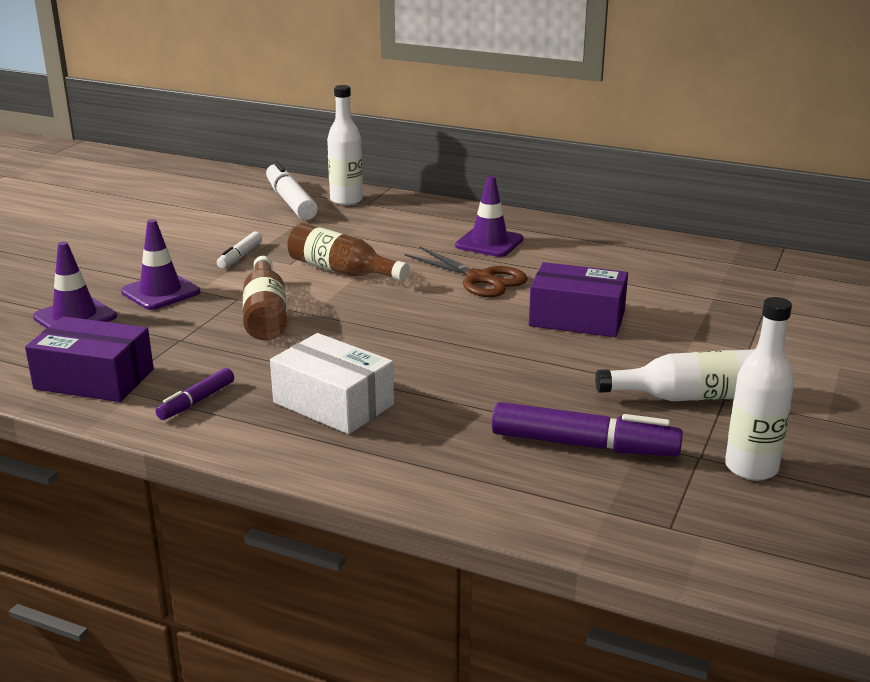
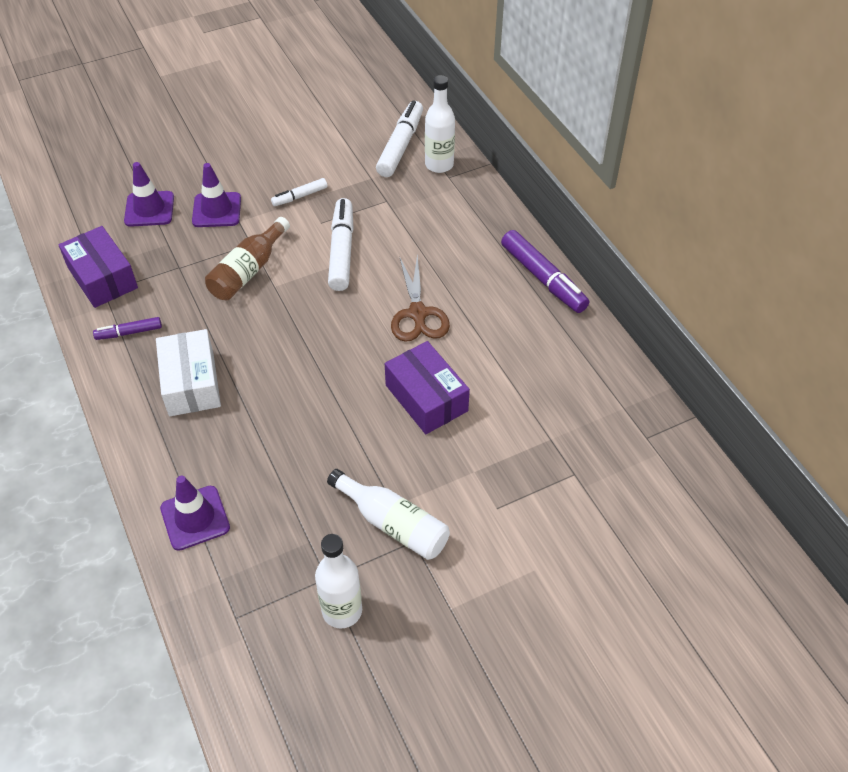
camera: 40 degrees right, 25 degrees up
(342, 271) = (342, 251): brown bottle -> white marker
(489, 243) = (475, 275): purple traffic cone -> purple traffic cone (195, 518)
(584, 445) = (276, 518): purple marker -> purple marker (543, 278)

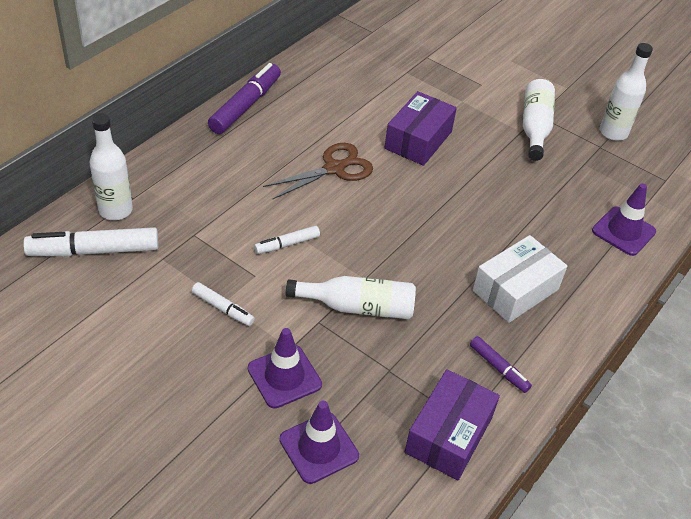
camera: 120 degrees left, 5 degrees down
(248, 271) = (357, 307): brown bottle -> white bottle
(342, 251) = (287, 244): white marker -> white marker, size x0.54

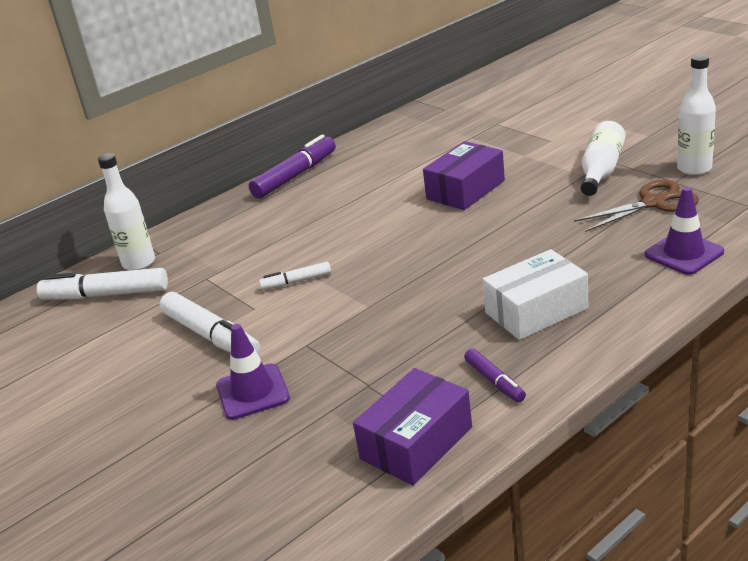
camera: 20 degrees right, 15 degrees down
(223, 308) = (211, 336): white marker -> white marker, size x1.85
(319, 448) = (266, 454): purple traffic cone -> none
(334, 168) = (368, 218): brown scissors -> brown scissors (654, 203)
(357, 307) = (352, 331): white bottle -> none

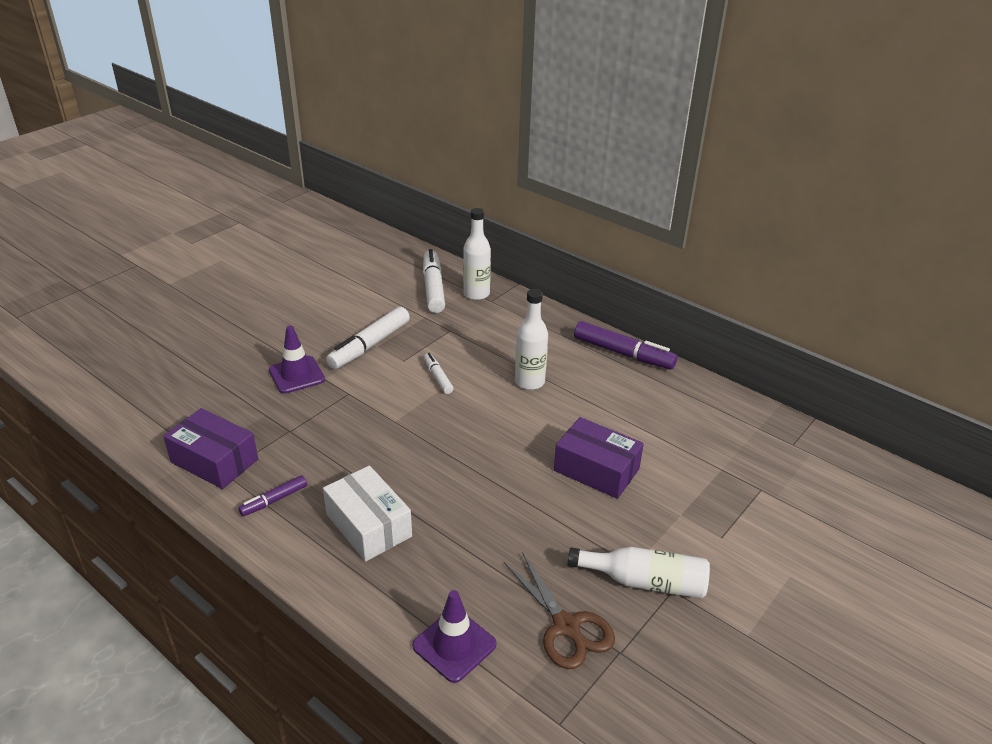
camera: 75 degrees right, 5 degrees up
(694, 168) = (655, 675): white bottle -> white bottle (529, 382)

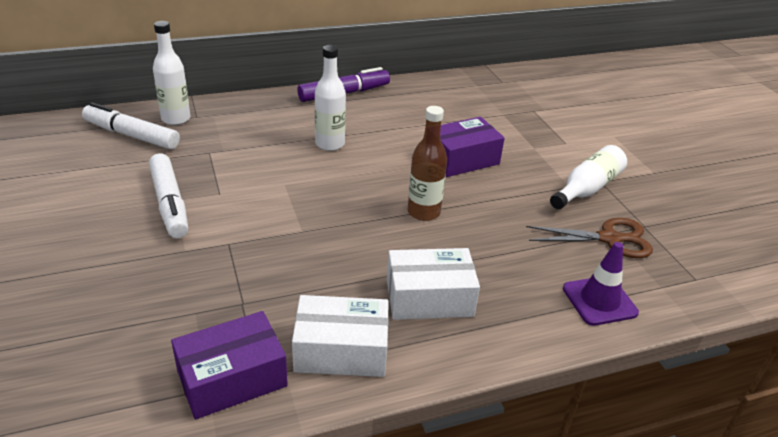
camera: 60 degrees left, 0 degrees up
(274, 500) = (341, 350): purple marker -> white box
(296, 375) = (155, 267): purple traffic cone -> none
(438, 377) = (268, 184): white marker -> none
(483, 477) = (423, 212): none -> brown bottle

